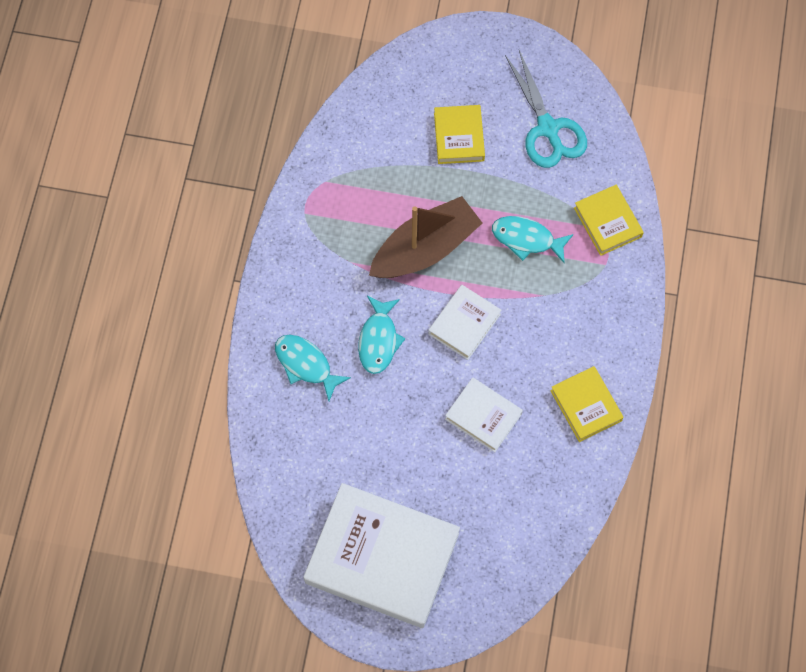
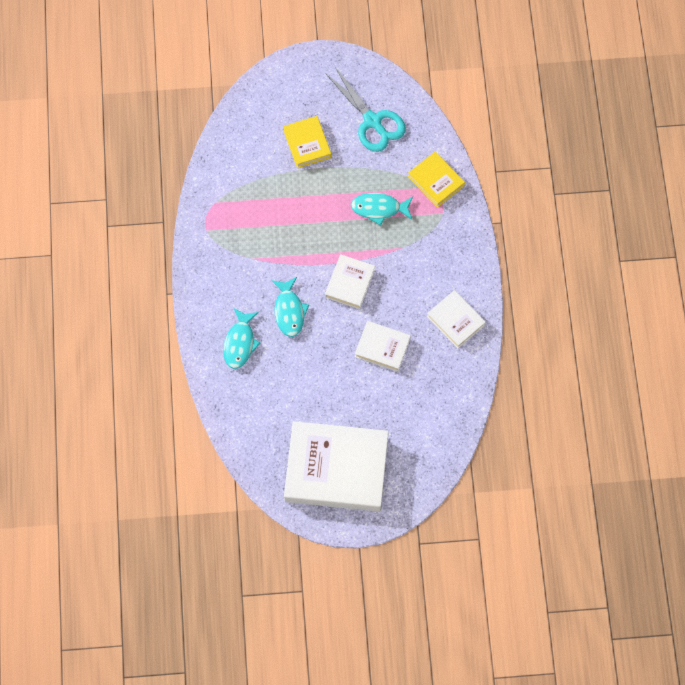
camera: 15 degrees left, 0 degrees up
(306, 364) = (240, 343): turquoise fish -> turquoise fish turned 105 degrees counterclockwise
(425, 248) = (305, 234): brown boat -> none
(586, 405) = (455, 321): yellow book -> white book

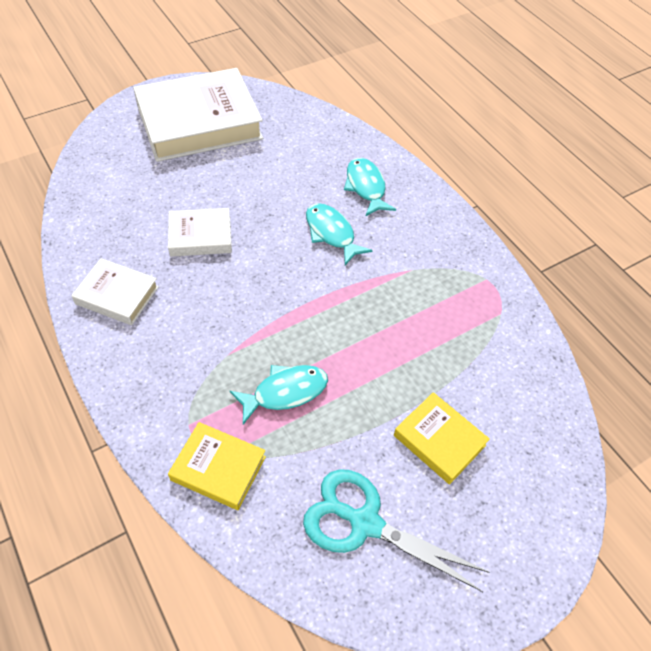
camera: 150 degrees right, 15 degrees down
(350, 283) = (275, 287): white book -> none

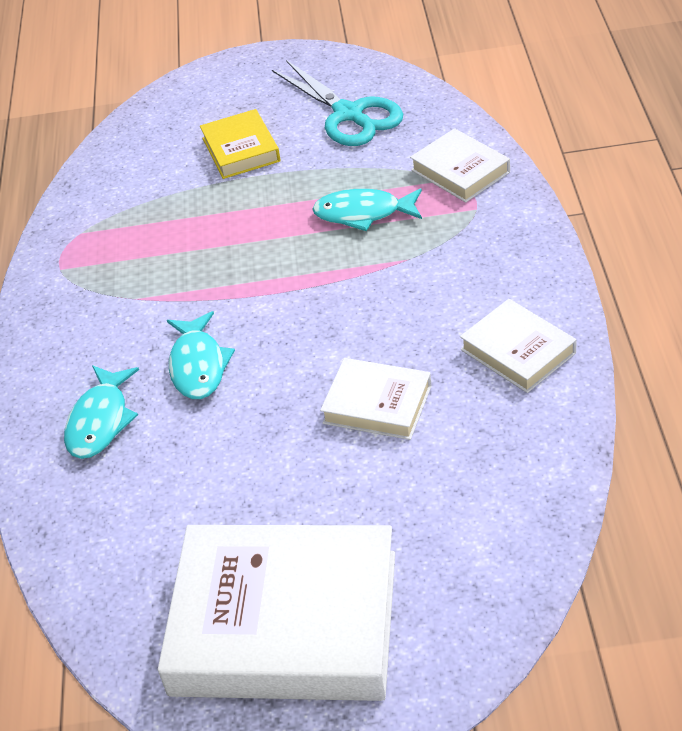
camera: 145 degrees left, 10 degrees down
(218, 468) = (460, 171): yellow book -> white book

